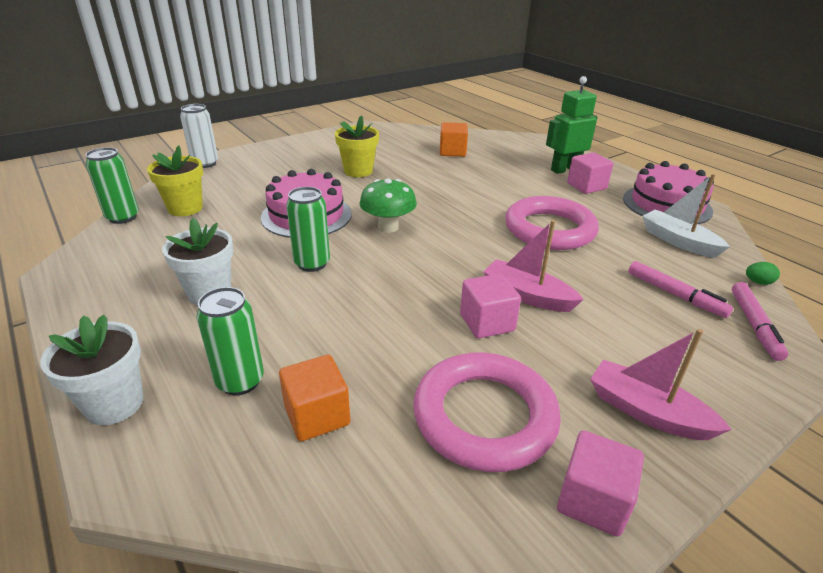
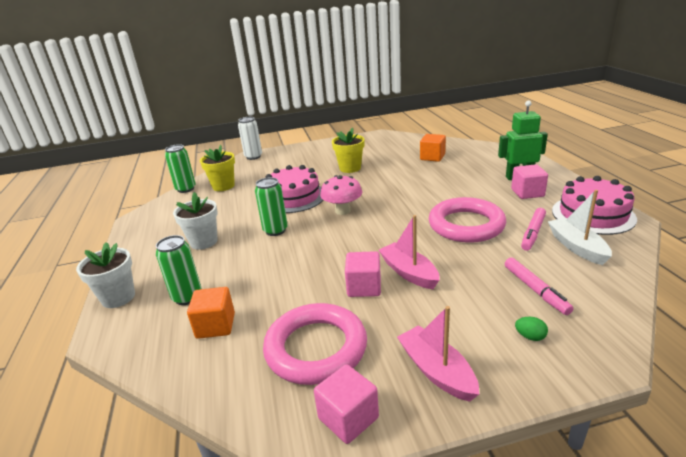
camera: 25 degrees right, 5 degrees down
(388, 227) = (342, 211): green mushroom -> pink mushroom
(754, 325) = (591, 326): pink marker -> pink marker (533, 233)
(758, 282) = (628, 291): green egg -> green egg (530, 337)

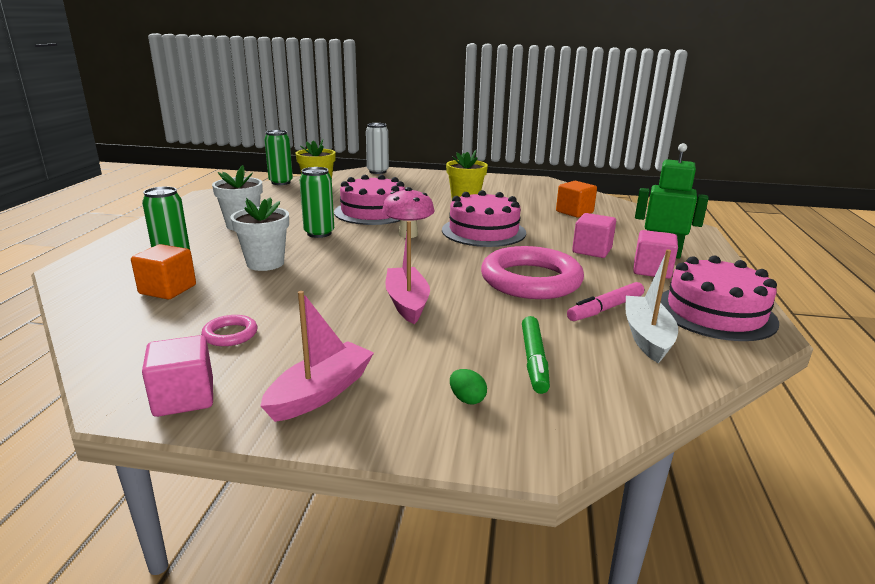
camera: 20 degrees right, 5 degrees down
(118, 297) = (119, 246): white flower pot -> white flower pot (265, 263)
(316, 348) = (230, 334): pink ring -> pink ring, size x0.43
(364, 287) = (343, 301): pink cube -> pink cube (592, 250)
(391, 192) = (483, 231): none -> pink cake
(436, 371) = (321, 392): pink boat -> pink boat turned 45 degrees clockwise
(535, 290) = (534, 360): pink marker -> green marker

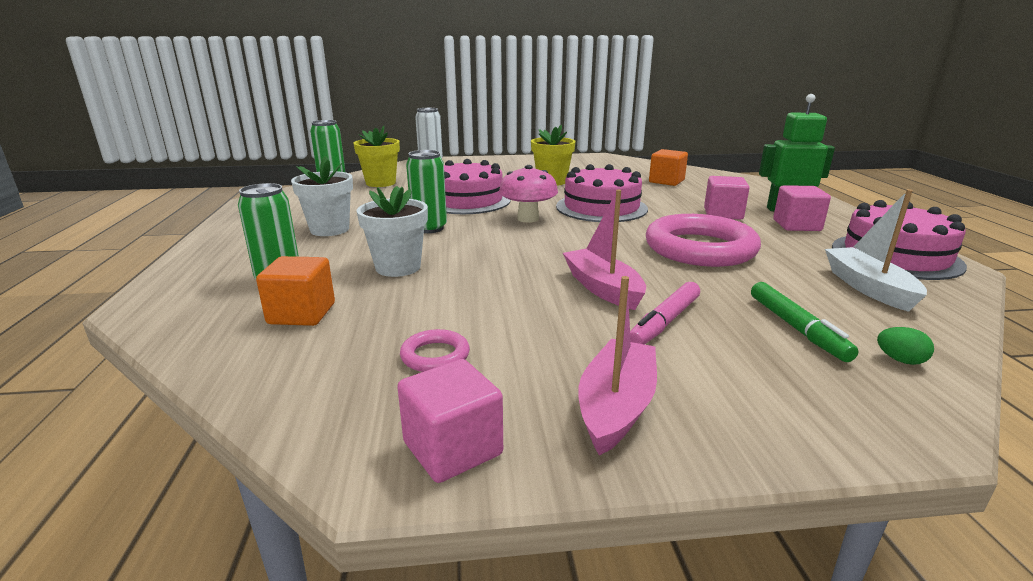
camera: 15 degrees left, 0 degrees up
(467, 399) = (780, 383): green egg -> green egg (900, 360)
(605, 309) = (800, 266): pink marker -> pink marker (664, 322)

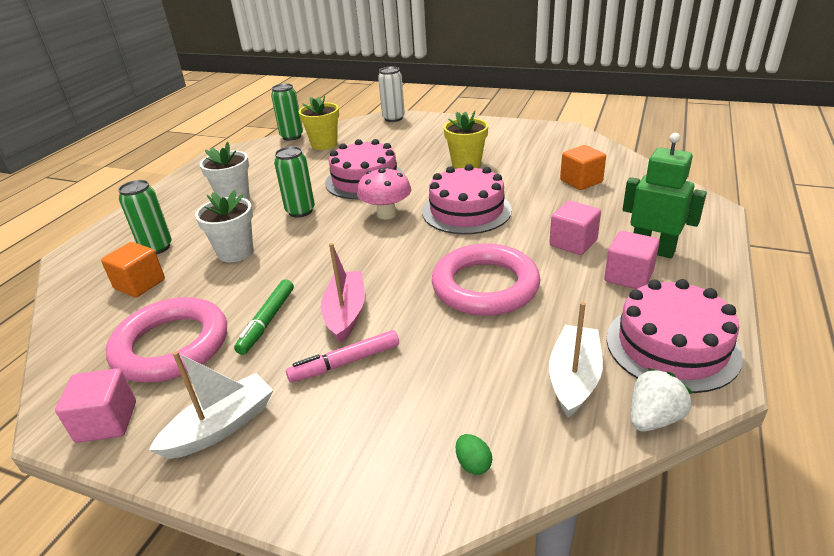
camera: 30 degrees right, 10 degrees up
(435, 356) = (171, 346): pink ring -> pink ring, size x2.33
(616, 407) = (221, 427): pink boat -> white boat
(796, 328) = (437, 402): green marker -> green marker (267, 321)
(961, 297) = (653, 418): none -> white strawberry

